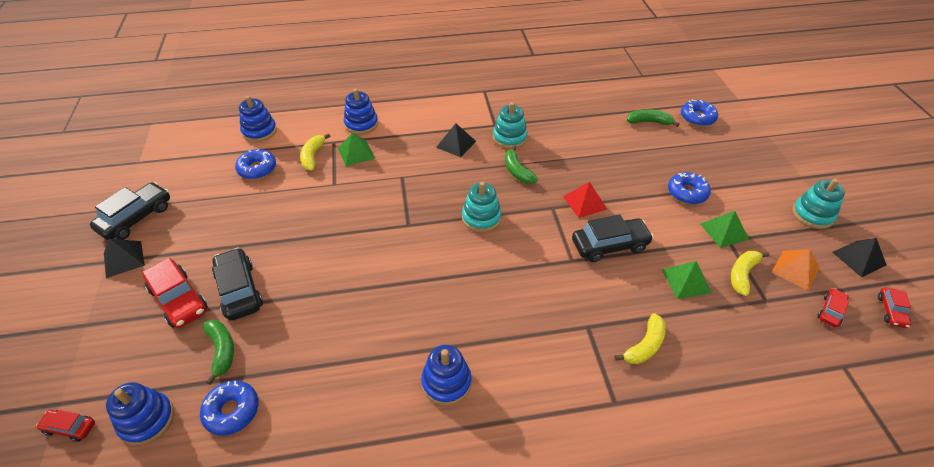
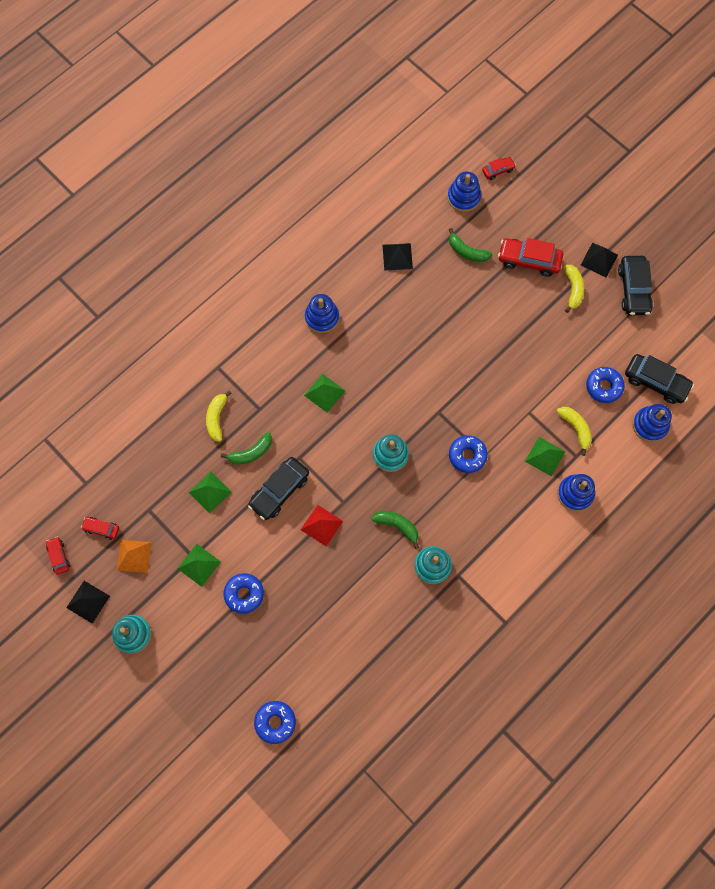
camera: 145 degrees right, 25 degrees up
(232, 411) = (425, 229): blue donut -> blue donut (467, 455)
(239, 290) = (500, 290): black car -> black car (655, 382)
(456, 144) = (472, 525): black pyramid -> black pyramid (397, 256)
(504, 301) = (324, 393): none -> green pyramid
(649, 122) = (319, 681): green banana -> green banana (251, 453)
(742, 274) = (172, 525): yellow banana -> yellow banana (573, 289)
(830, 311) = (101, 529): red car -> red car turned 105 degrees clockwise

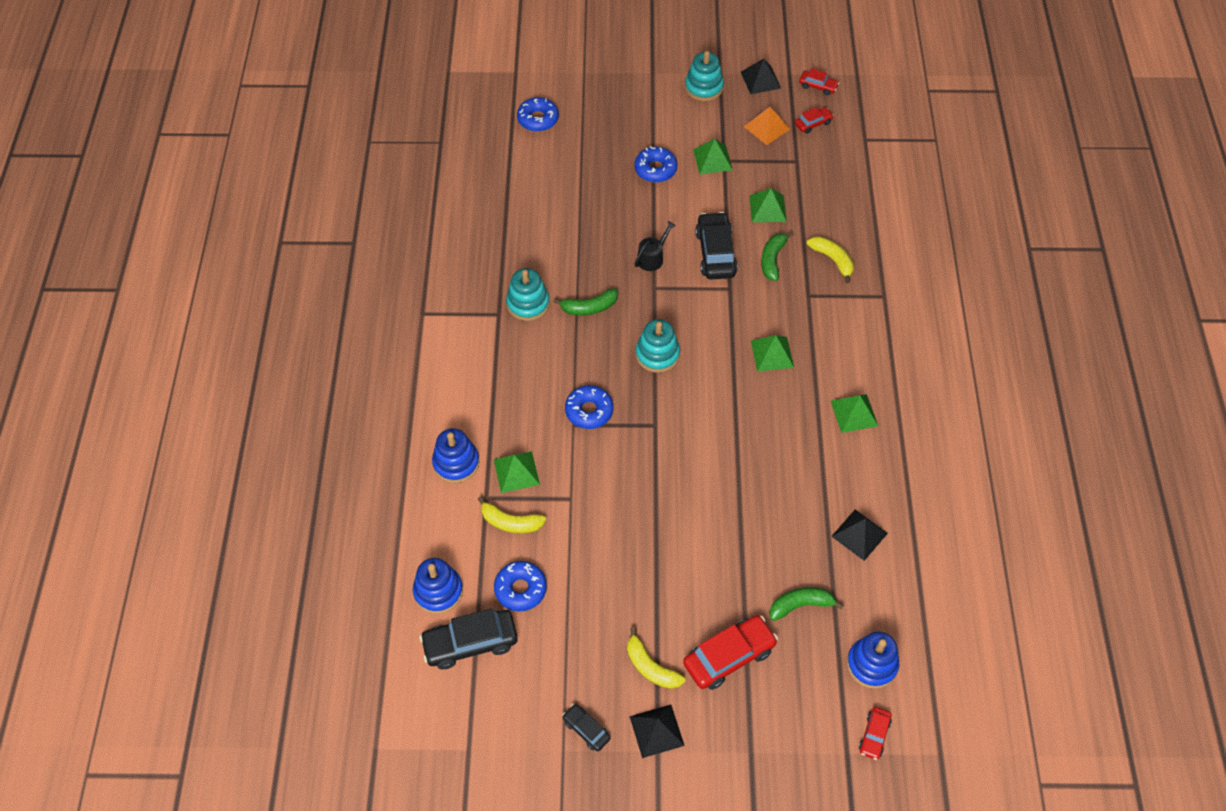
camera: 135 degrees right, 15 degrees down
(321, 525) = (652, 258): red pyramid -> black watering can
(322, 317) = (854, 413): blue stacking toy -> green pyramid
(633, 289) = (586, 730): black car -> black car, size x0.53

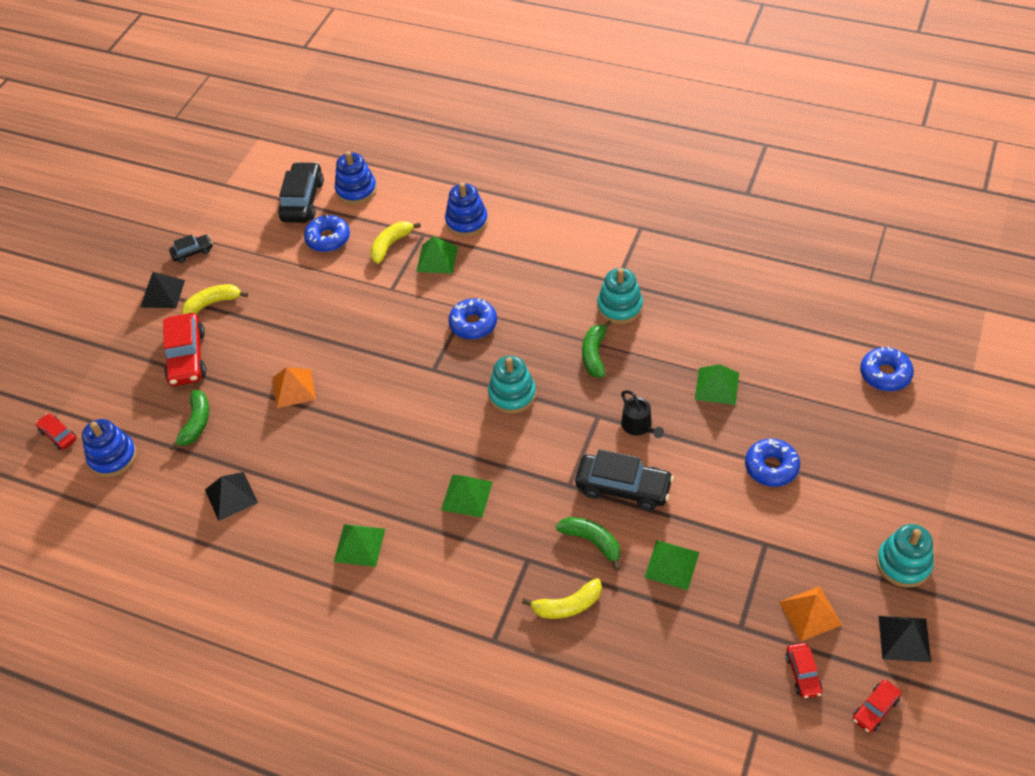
camera: 115 degrees right, 5 degrees down
(712, 159) = (770, 532): green pyramid -> green pyramid (717, 386)
(724, 535) = (293, 388): none -> orange pyramid

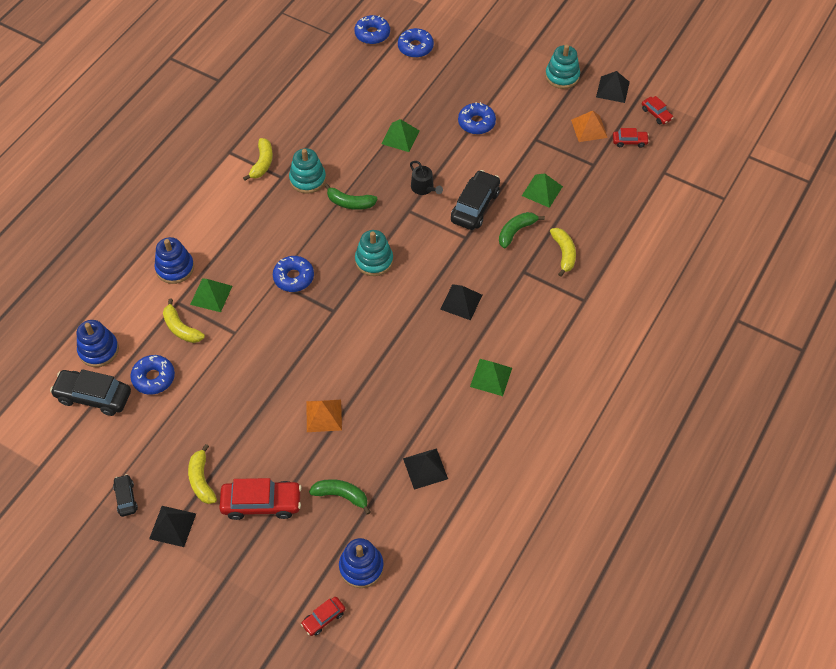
camera: 85 degrees left, 5 degrees up
(467, 495) = (461, 302): green pyramid -> black pyramid
(632, 260) = (262, 163): none -> yellow banana
(639, 426) = (424, 188): black watering can -> black watering can turned 75 degrees clockwise
(889, 323) = (372, 34): none -> blue donut

